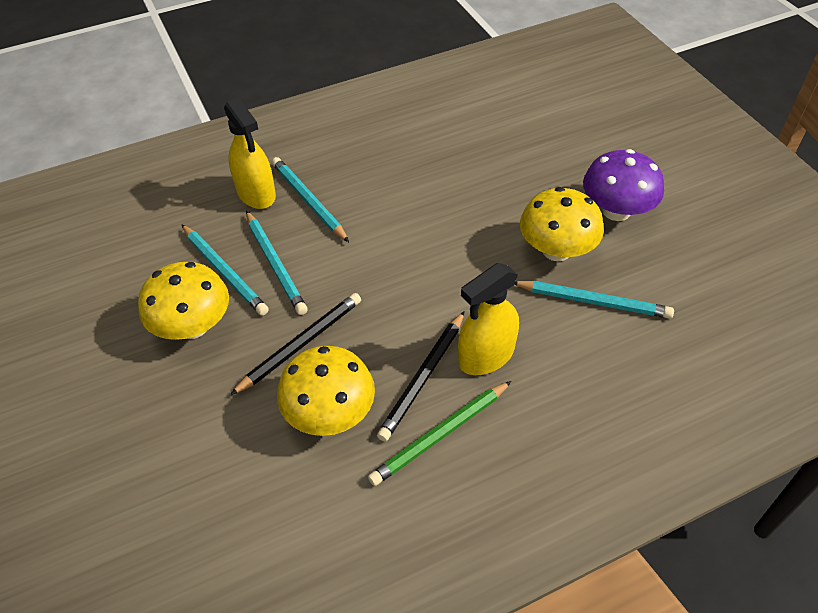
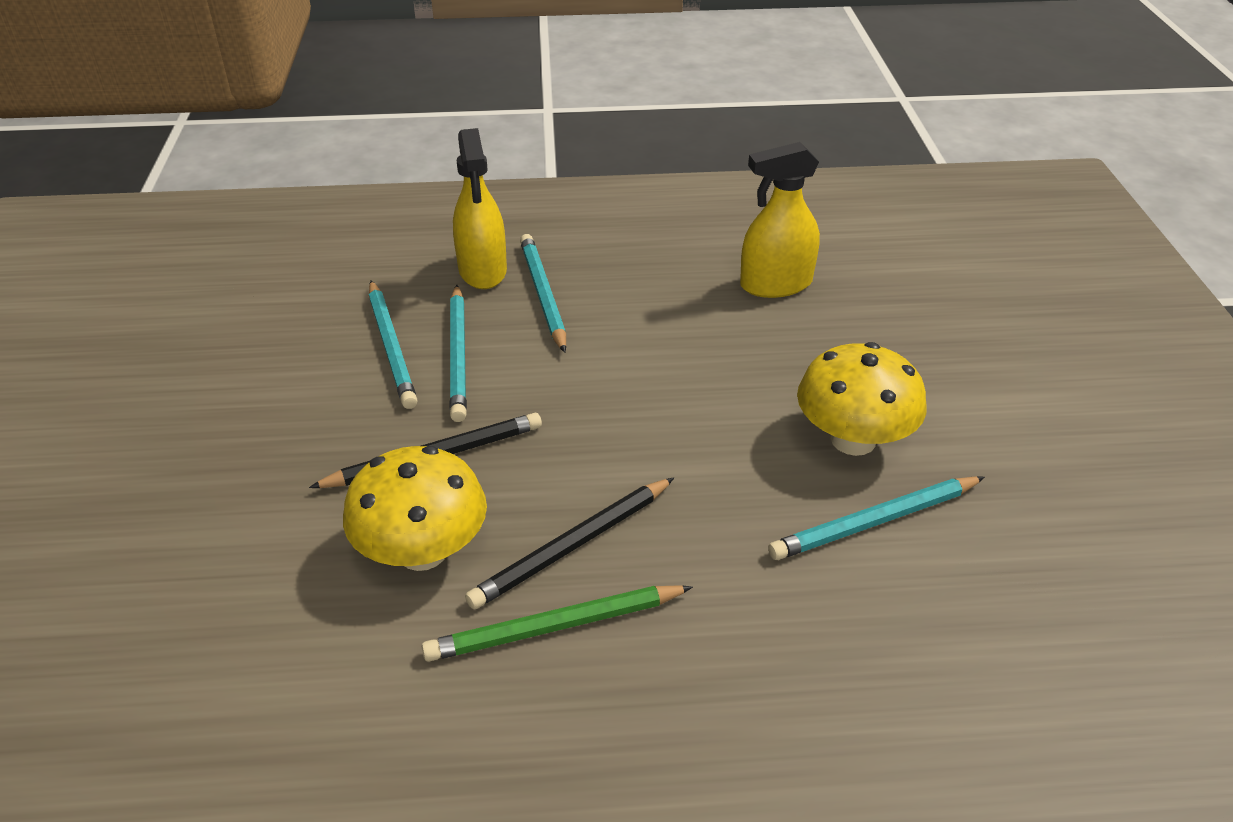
camera: 20 degrees right, 10 degrees down
(193, 326) = (316, 397): yellow mushroom -> none
(486, 356) = (676, 545): yellow spray bottle -> yellow spray bottle (775, 284)
(593, 301) = (875, 521): turquoise pencil -> turquoise pencil turned 120 degrees clockwise
(616, 211) = (971, 413): purple mushroom -> none

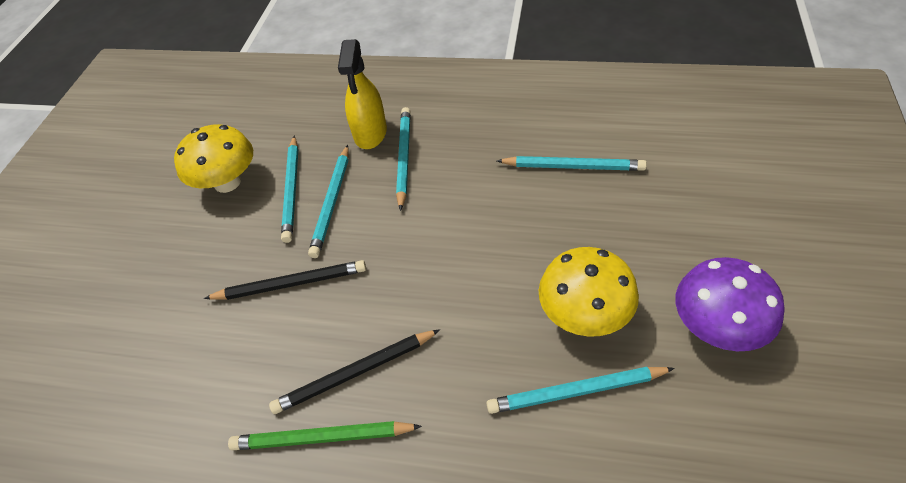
camera: 20 degrees right, 10 degrees up
(422, 551) = (258, 359): yellow mushroom -> yellow mushroom (227, 182)
(775, 284) = (573, 167): yellow spray bottle -> turquoise pencil
(1016, 431) = (717, 327): none -> purple mushroom

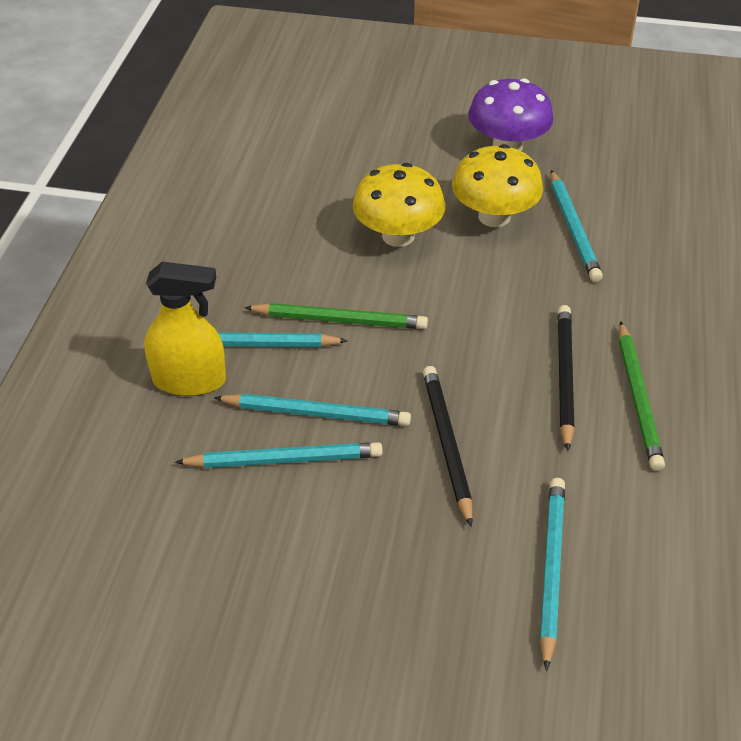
camera: 95 degrees left, 5 degrees down
(227, 182) = (251, 543): yellow mushroom -> yellow mushroom (398, 236)
(355, 373) = (564, 377): black pencil -> black pencil turned 150 degrees counterclockwise
(430, 206) = (339, 320): none -> green pencil
(573, 167) = (299, 206): turquoise pencil -> turquoise pencil (551, 569)

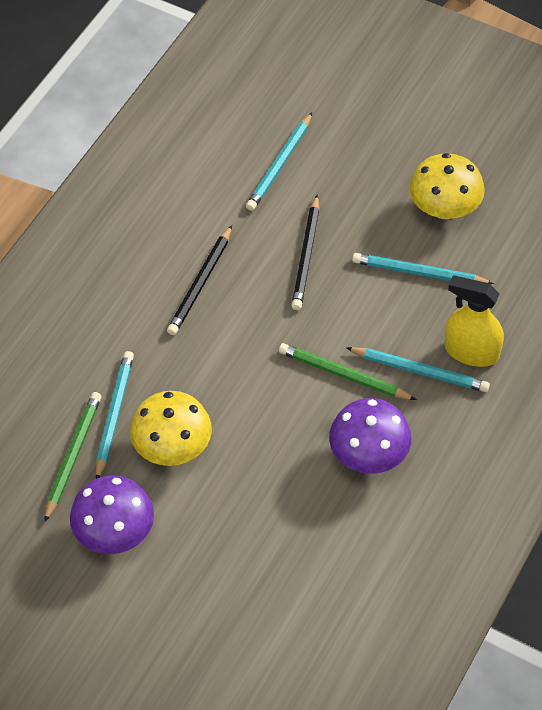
camera: 160 degrees left, 10 degrees up
(282, 254) = (369, 455): none -> purple mushroom
(316, 413) = (387, 301): turquoise pencil -> none
(398, 236) = (264, 448): yellow mushroom -> yellow mushroom (444, 208)
(638, 398) = (160, 254): green pencil -> green pencil (73, 456)

